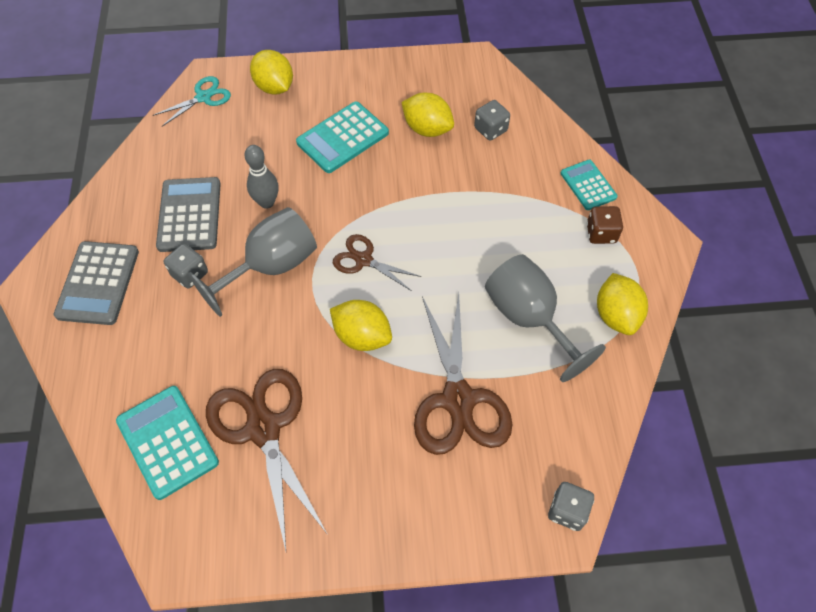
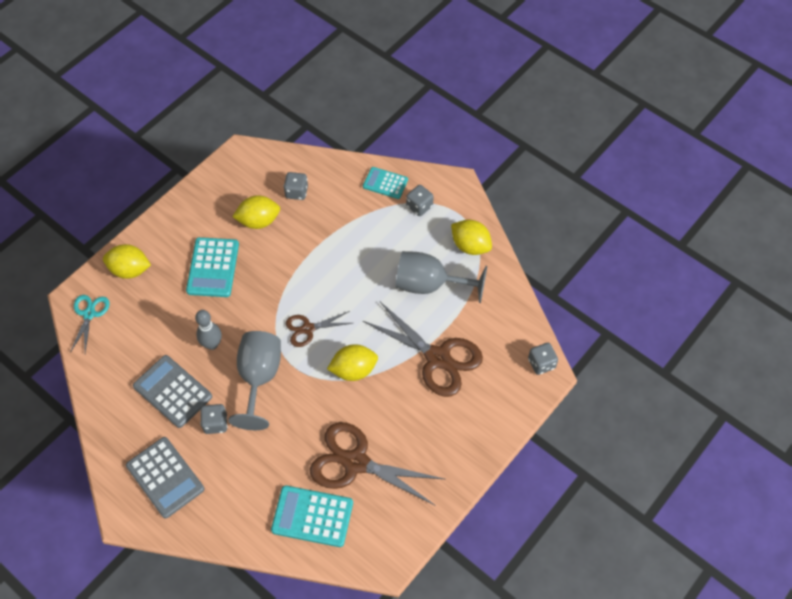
camera: 45 degrees left, 0 degrees up
(601, 233) = (419, 206): brown dice -> grey dice

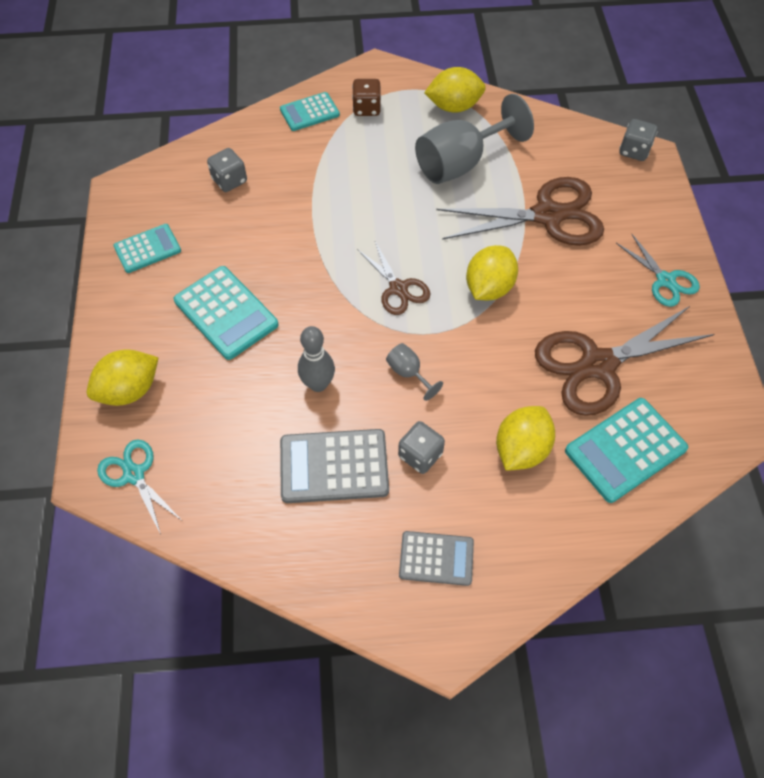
camera: 45 degrees left, 0 degrees up
(165, 477) = (436, 558): grey calculator -> grey calculator, size x0.64
(216, 199) = (147, 249): none -> turquoise calculator
(258, 221) = (222, 234): yellow lemon -> yellow lemon (521, 449)
(259, 378) = (409, 373): grey goblet -> grey goblet, size x0.44
(308, 329) = (398, 288): brown scissors -> brown scissors turned 60 degrees counterclockwise
(419, 206) = (366, 108): grey dice -> brown dice
(453, 453) = (665, 280): none -> turquoise scissors

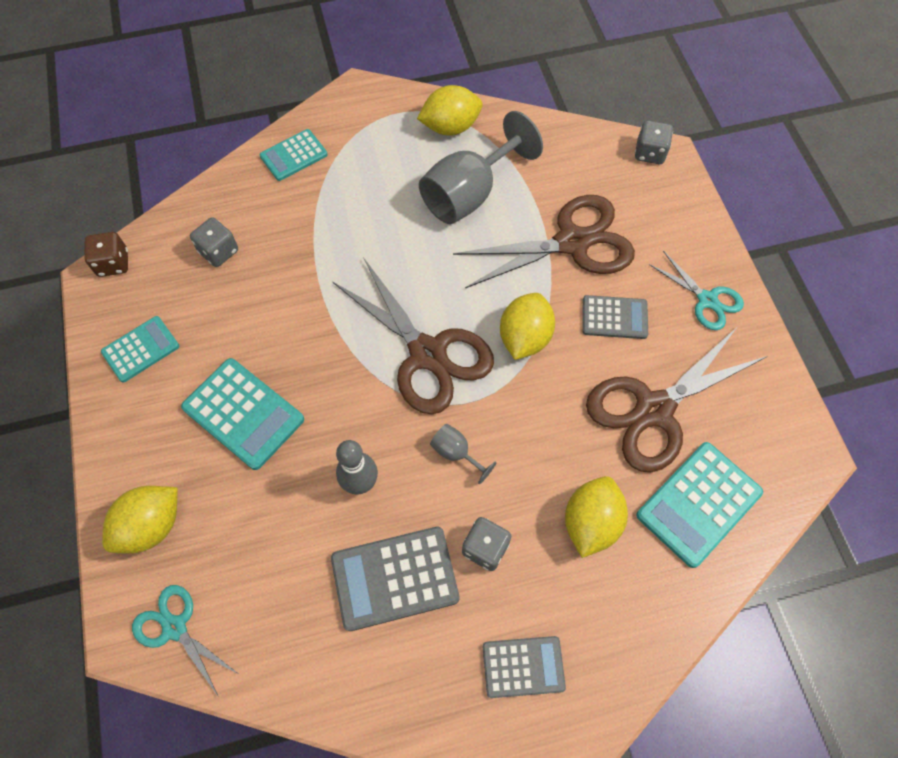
camera: 10 degrees left, 5 degrees up
(366, 108) = (356, 142): brown dice -> brown dice (113, 263)
(398, 288) = (428, 354): brown scissors -> brown scissors, size x1.83
(575, 283) = (614, 317): none -> grey calculator

